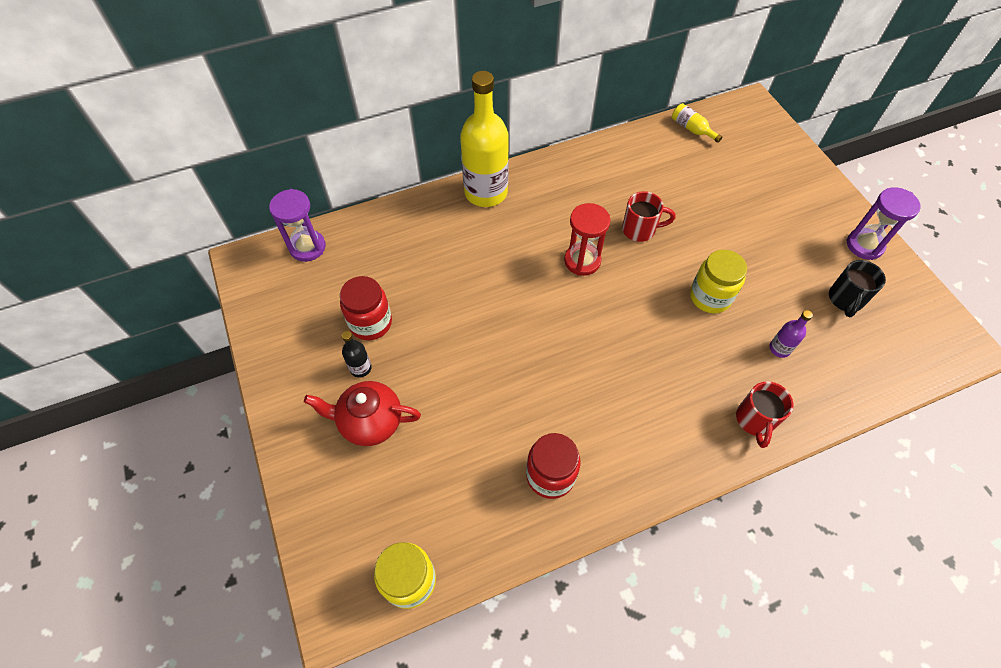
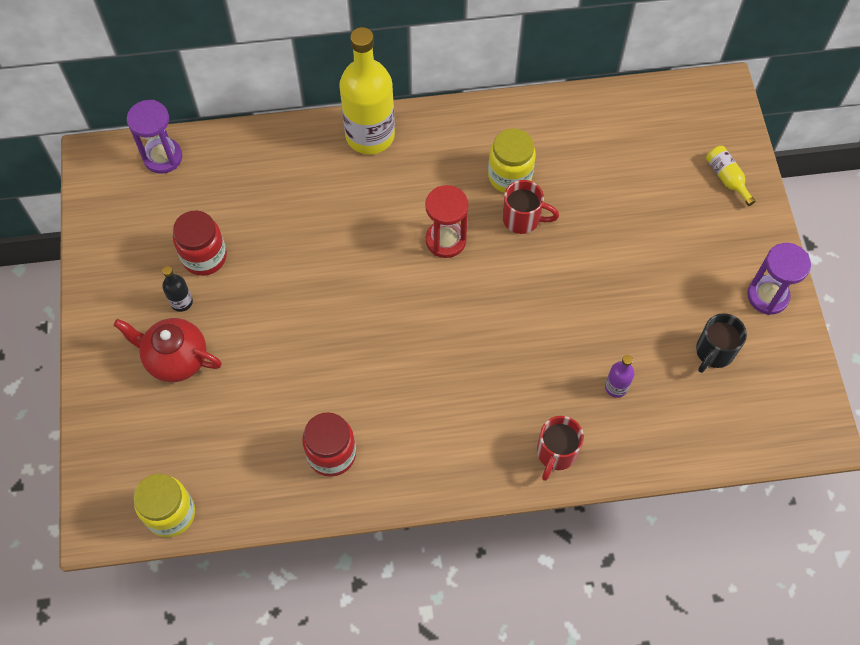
camera: 15 degrees right, 5 degrees up
(692, 129) = (635, 107): yellow bottle -> yellow bottle (727, 178)
(710, 297) = (567, 313): yellow jar -> yellow jar (510, 176)

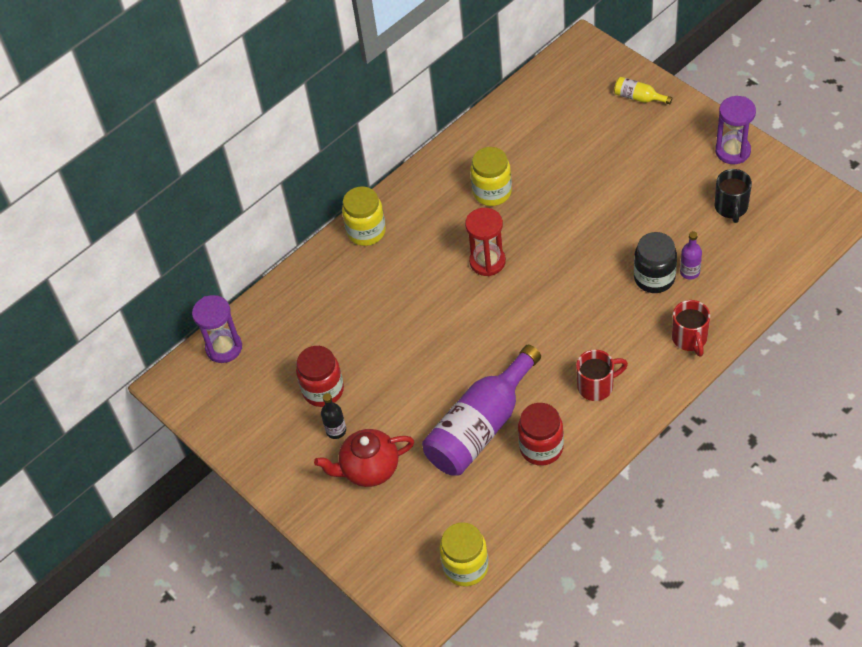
camera: 30 degrees left, 10 degrees down
(300, 393) = (481, 426): none -> purple bottle
(370, 135) = (366, 231): yellow bottle -> yellow jar
(522, 219) = (527, 213): red mug -> red mug (597, 386)
(578, 368) = (654, 278): none -> black jar

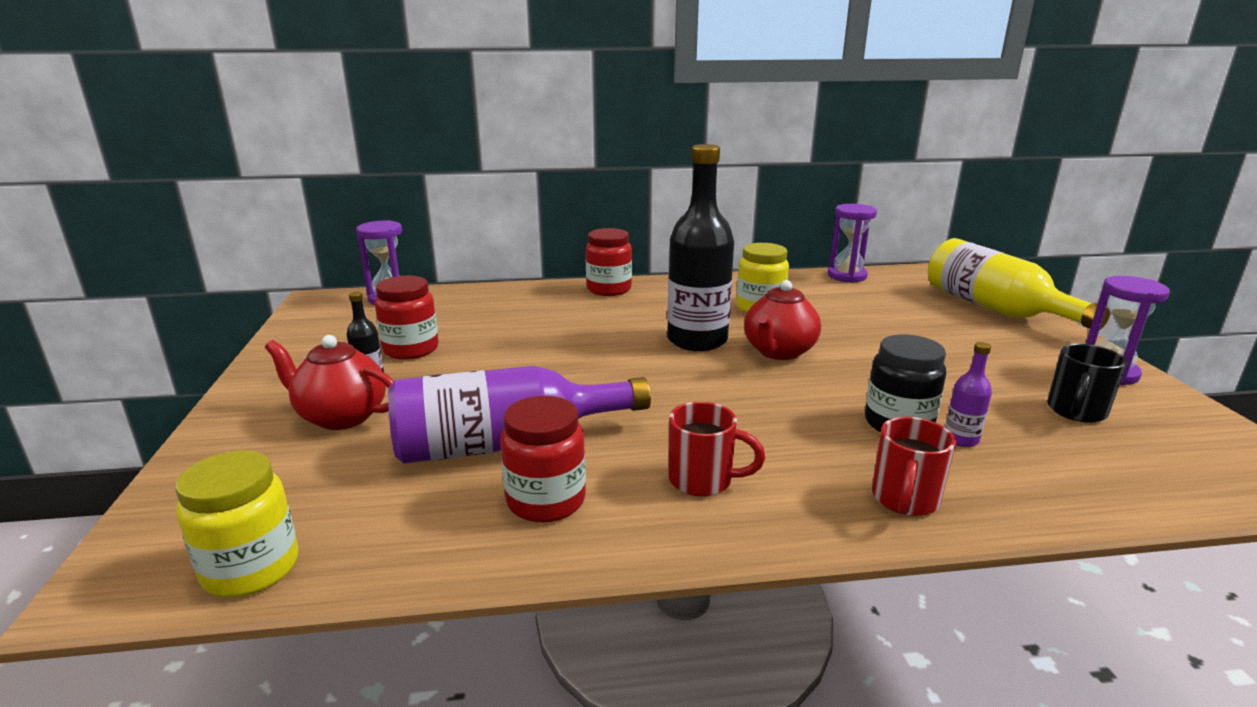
camera: 30 degrees right, 30 degrees down
(366, 231) = (609, 289): yellow jar -> red jar
(487, 262) = (697, 340): red hourglass -> black bottle
(515, 102) = (846, 276): none -> purple hourglass
(545, 243) = (779, 352): none -> red teapot
(639, 97) = (995, 309): yellow bottle -> yellow bottle, size x2.36

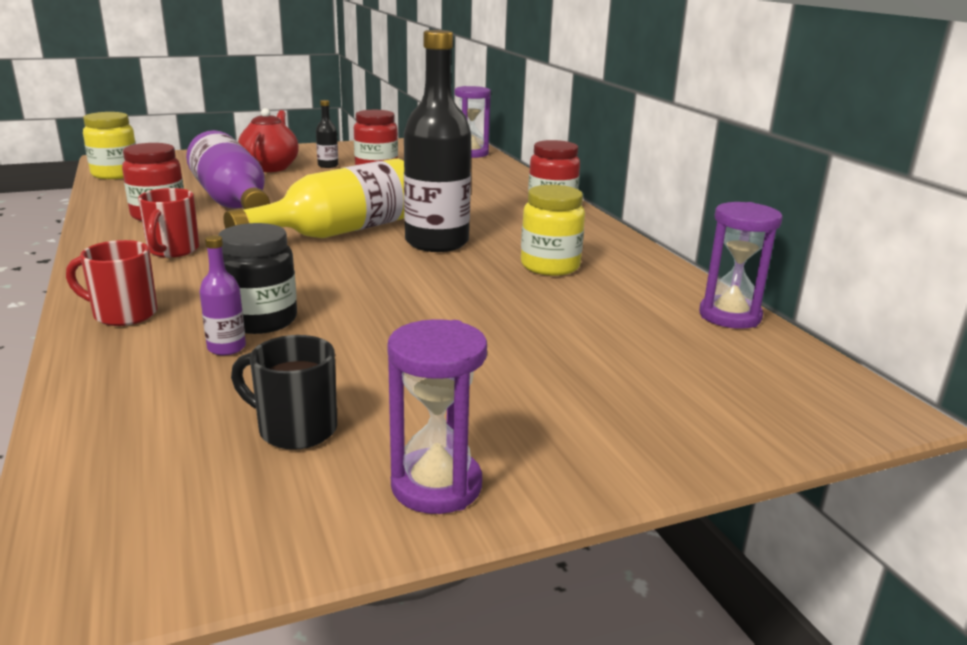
camera: 75 degrees right, 0 degrees up
(779, 352) = (423, 274): red teapot -> none
(995, 309) = (683, 423): yellow bottle -> yellow bottle (339, 232)

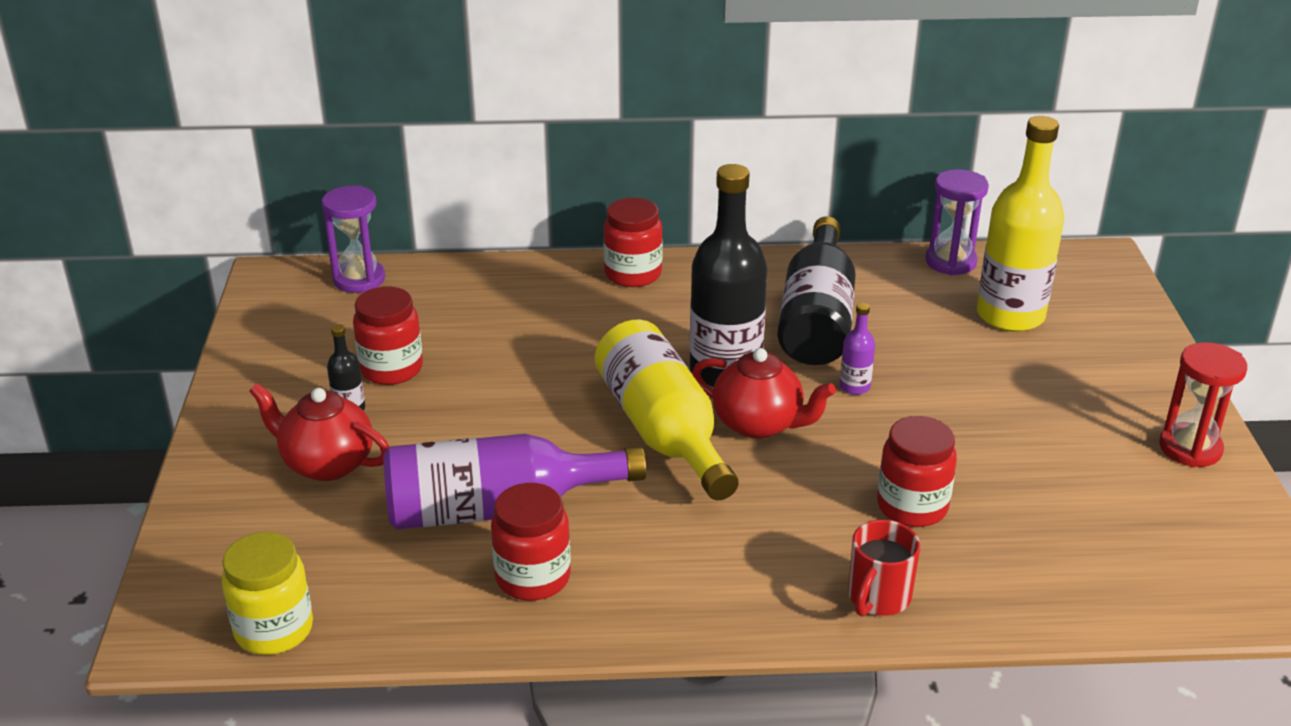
camera: 70 degrees left, 10 degrees up
(172, 251) = (687, 564): red mug -> none
(226, 348) = (970, 530): purple bottle -> purple bottle (854, 387)
(260, 320) = (912, 507): black jar -> red jar
(295, 429) = (1116, 501): black mug -> none
(366, 258) = (759, 424): none -> red teapot
(436, 486) = (1190, 448): purple hourglass -> red hourglass
(550, 266) = (817, 318): yellow jar -> black bottle
(652, 352) = (1010, 315): none -> yellow bottle

